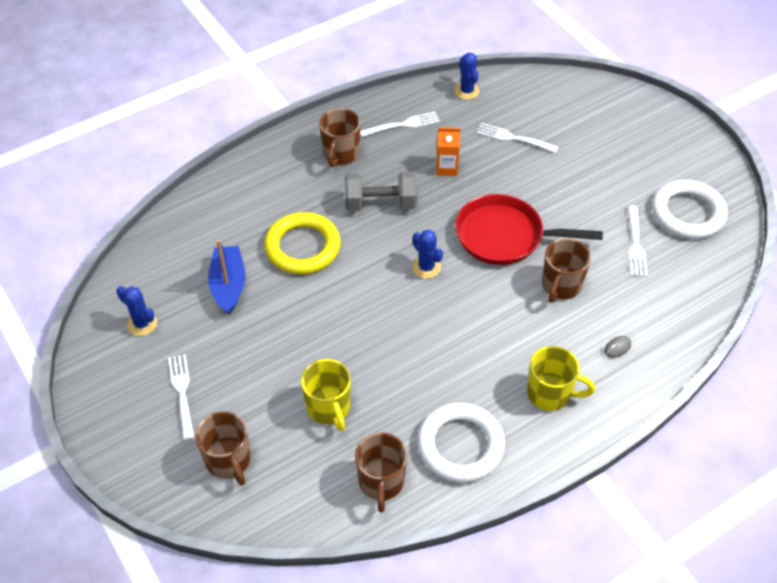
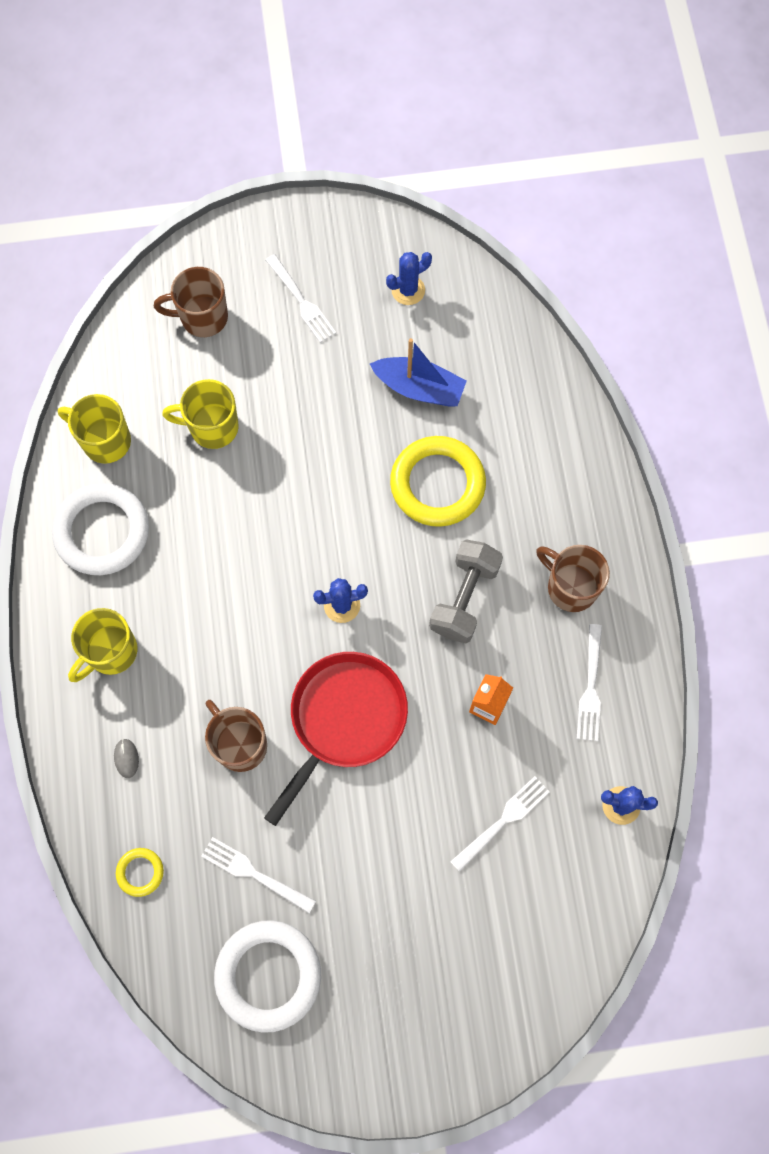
camera: 115 degrees right, 20 degrees up
(182, 393) = (301, 301): white fork -> white fork turned 45 degrees clockwise
(381, 482) = (105, 441): brown mug -> yellow mug
(683, 305) = (140, 872): none -> yellow ring

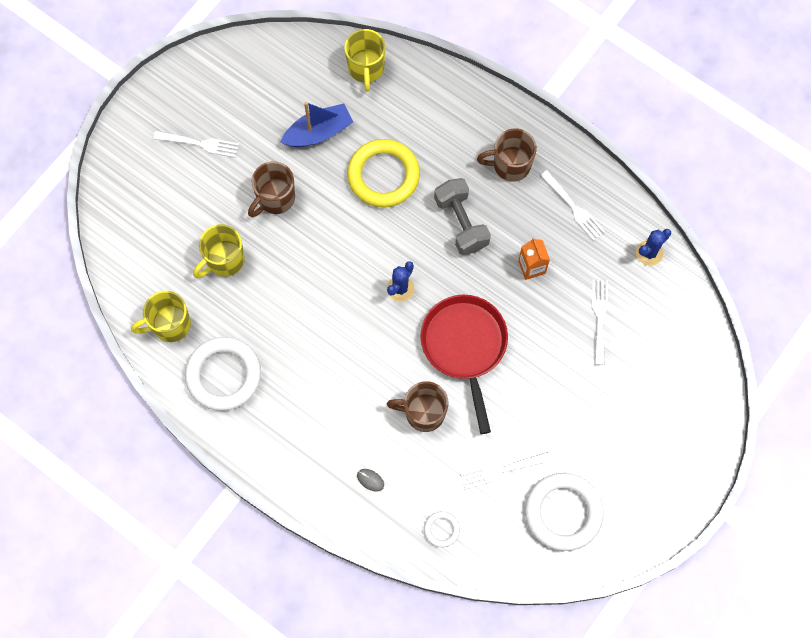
camera: 45 degrees left, 0 degrees up
(111, 652) = (300, 434): yellow mug -> yellow mug (366, 68)
(140, 872) = (441, 529): yellow ring -> white ring
(202, 317) = (151, 204): brown mug -> brown mug (275, 198)
(408, 290) = (254, 83): blue cactus -> none

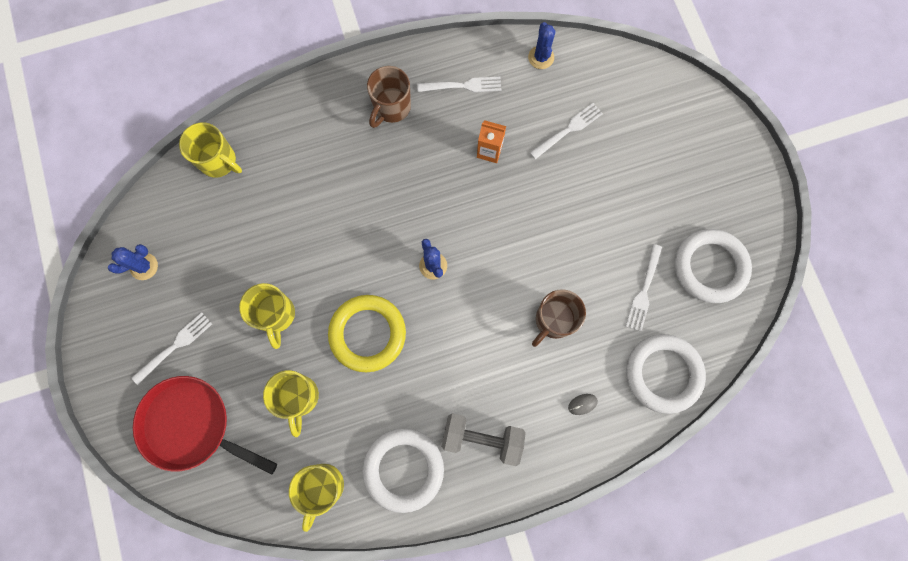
camera: 55 degrees left, 5 degrees up
(244, 77) = (144, 266): none -> blue cactus
(275, 198) = (276, 315): brown mug -> yellow mug
(318, 132) = (245, 238): blue boat -> none
(383, 175) = (324, 212): yellow ring -> yellow ring (367, 334)
(441, 529) = (663, 374): white ring -> white ring, size x2.18
(461, 223) = (412, 179): grey dumbbell -> grey dumbbell (482, 438)
(465, 346) = (519, 248): red pan -> red pan (192, 425)
(599, 318) = (568, 130): white fork -> white fork turned 105 degrees clockwise

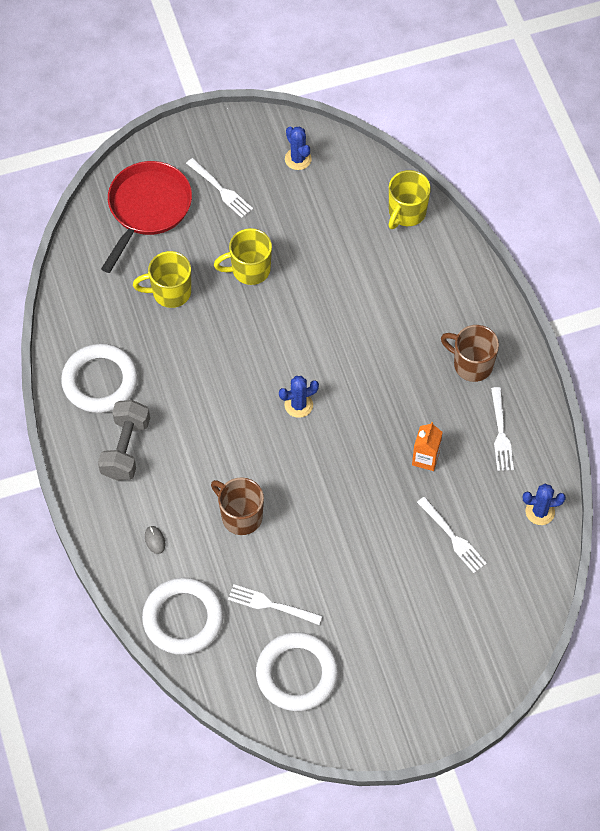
camera: 90 degrees right, 15 degrees down
(323, 486) = (88, 315): yellow mug -> none
(367, 334) = (230, 348): yellow ring -> none

